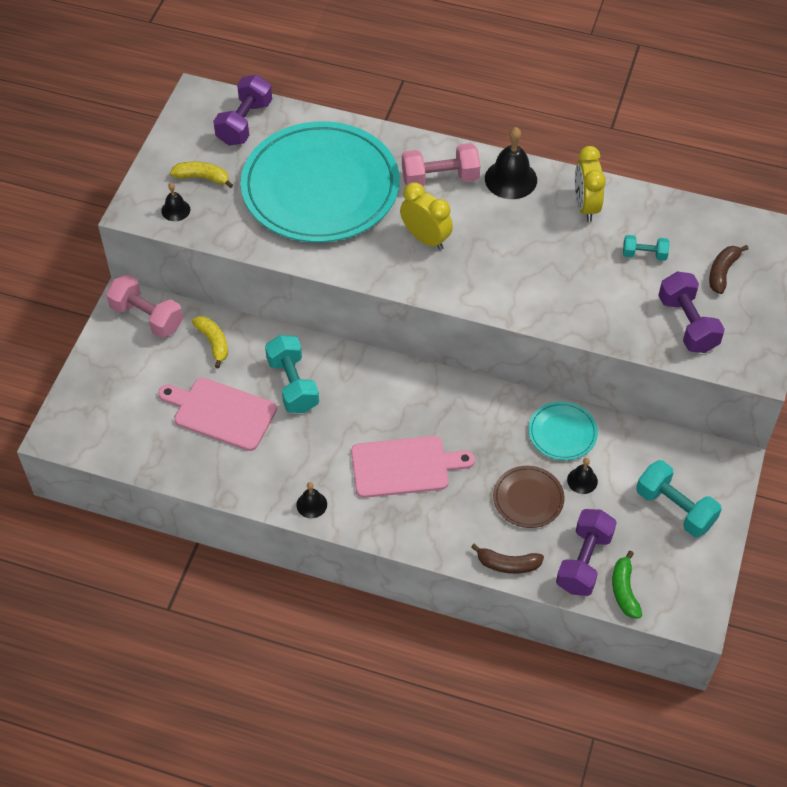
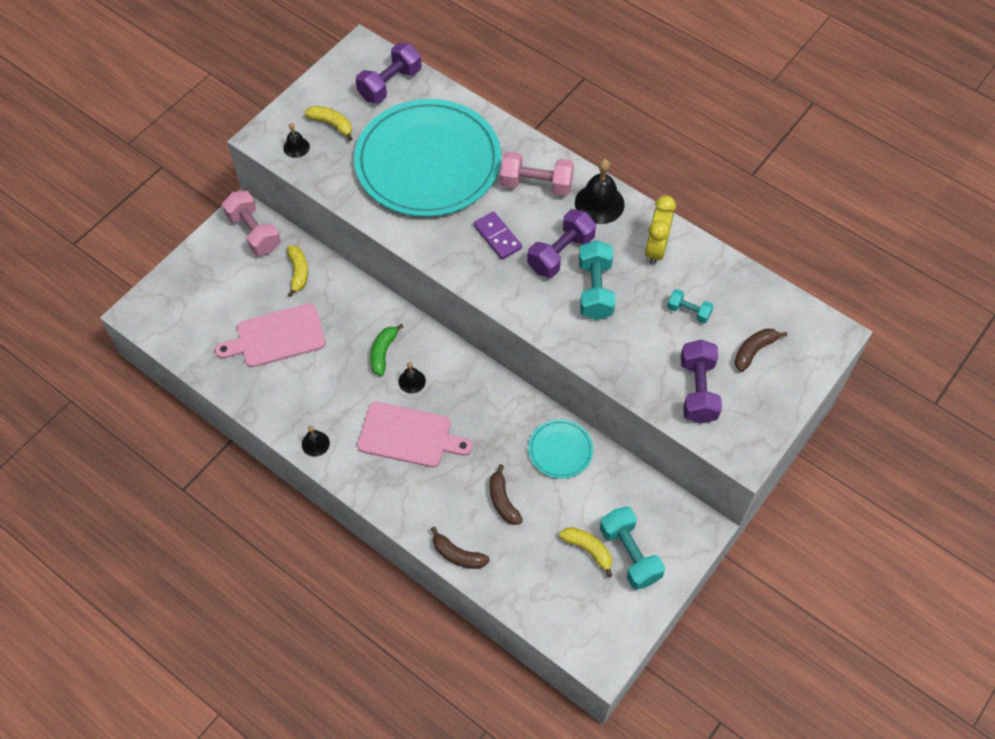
camera: 20 degrees right, 5 degrees up
(221, 413) = (277, 337): pink cutting board -> pink cutting board turned 60 degrees counterclockwise
(292, 384) = (347, 331): turquoise dumbbell -> turquoise dumbbell (595, 290)
(425, 238) = (497, 237): yellow clock -> purple domino
(528, 498) = (502, 500): brown plate -> brown banana
(582, 480) = (558, 500): black bell -> black bell (412, 381)
(584, 561) = (526, 575): purple dumbbell -> purple dumbbell (561, 253)
(624, 590) = (549, 614): green banana -> green banana (383, 352)
(633, 517) = (588, 550): none -> yellow banana

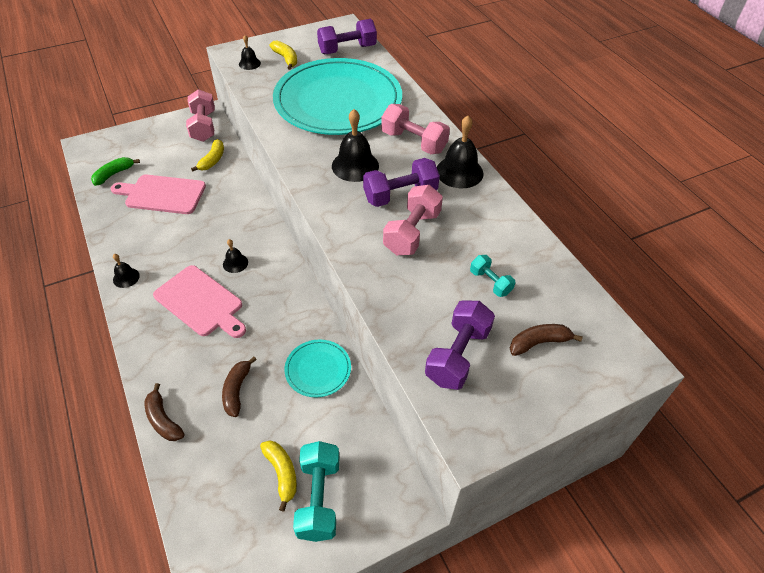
camera: 25 degrees right, 10 degrees down
(383, 352) = (230, 234): green banana -> green banana (114, 174)
(497, 237) = (355, 165): purple domino -> black bell
(595, 290) = (412, 232): turquoise dumbbell -> pink dumbbell
(656, 249) = (489, 222): yellow clock -> none

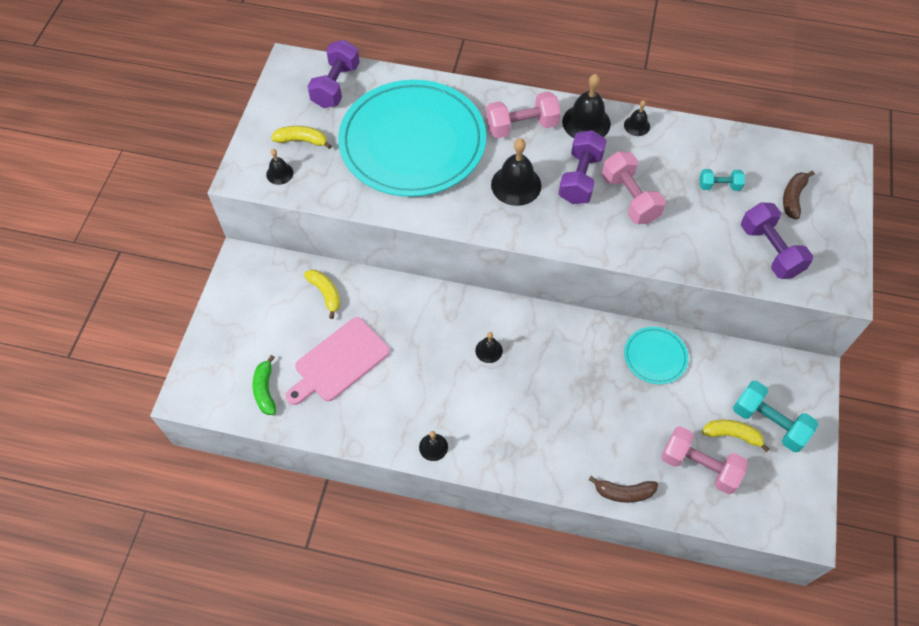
camera: 50 degrees left, 10 degrees up
(201, 302) = (515, 401): pink cutting board -> none
(204, 126) = (262, 273): pink dumbbell -> pink dumbbell (699, 466)
(237, 390) = (633, 424): brown banana -> none
(492, 200) = (637, 125): none -> black bell

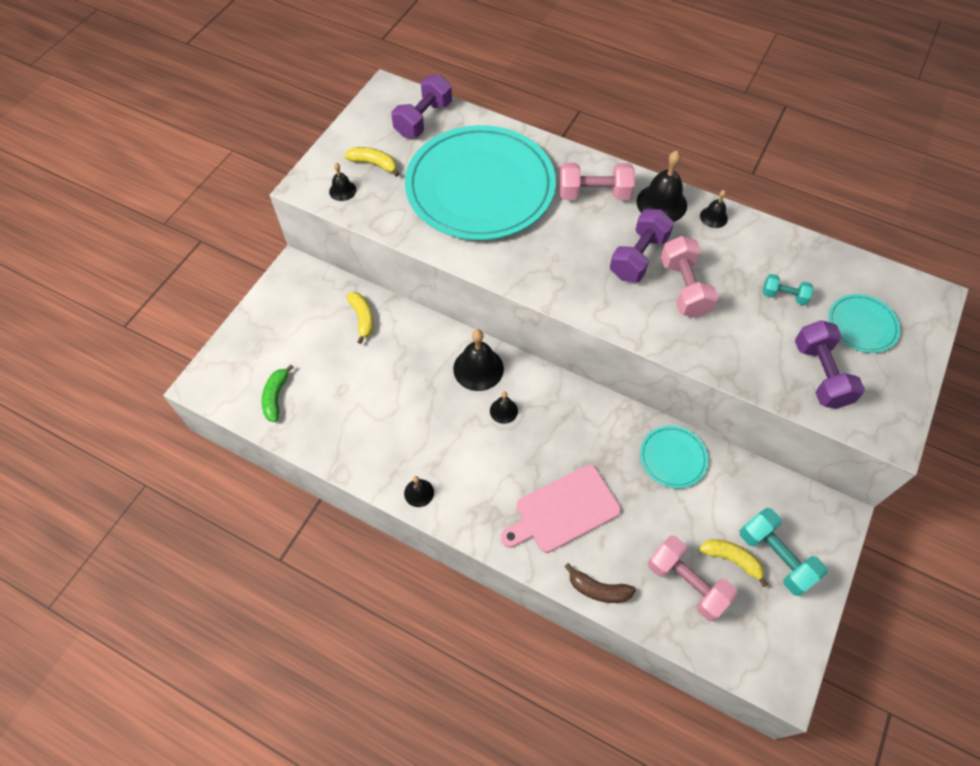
camera: 15 degrees right, 0 degrees up
(339, 362) = (354, 387): pink cutting board -> pink cutting board (563, 510)
(516, 185) = (570, 250): black bell -> black bell (478, 368)
(793, 198) = (862, 325): brown banana -> turquoise plate

